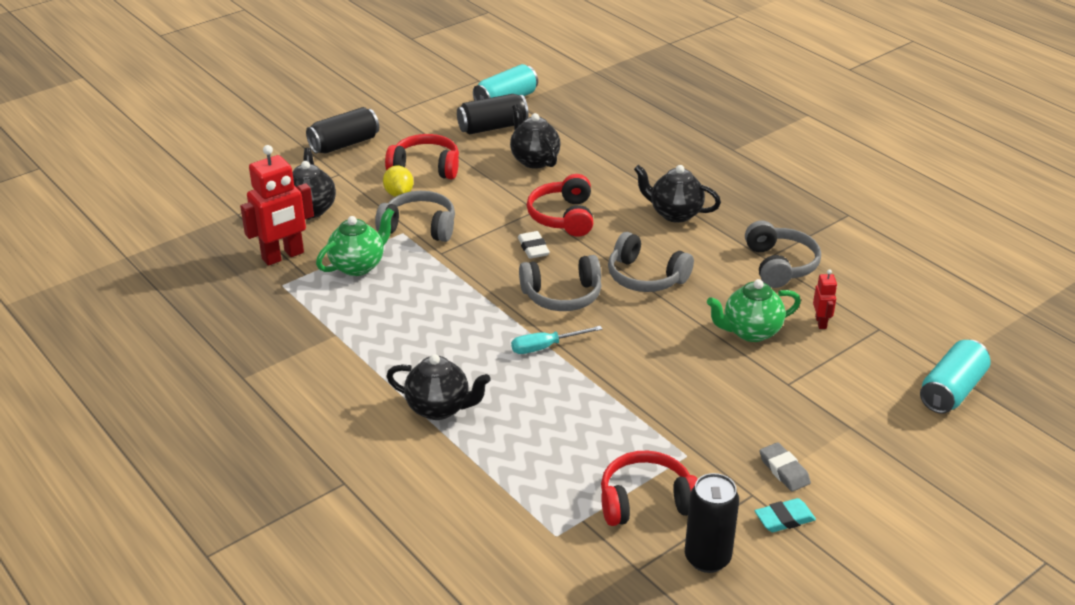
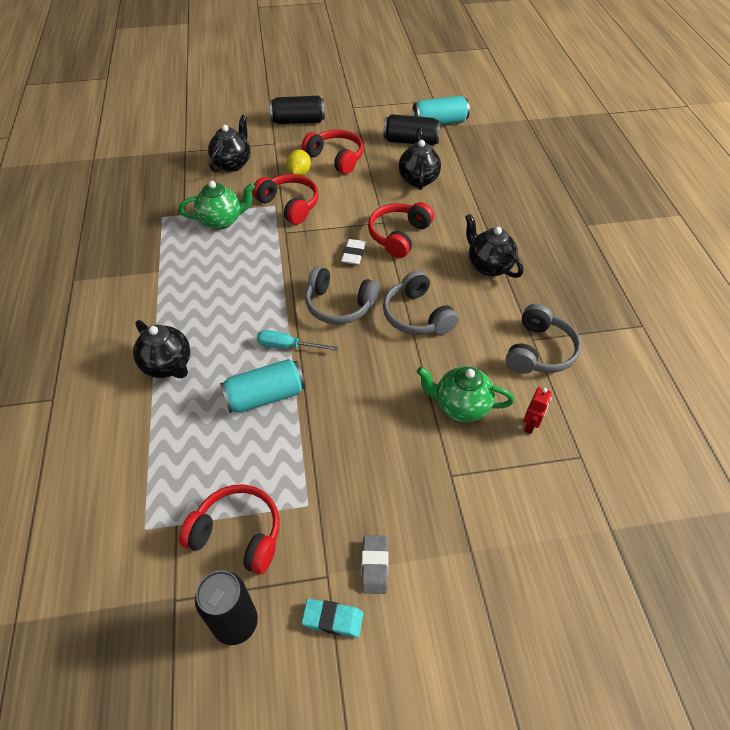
camera: 30 degrees right, 15 degrees up
(283, 256) = (182, 194): red robot -> none
(419, 227) = (289, 205): grey headphones -> red headphones
(951, 390) = (601, 560): turquoise can -> turquoise can (265, 396)

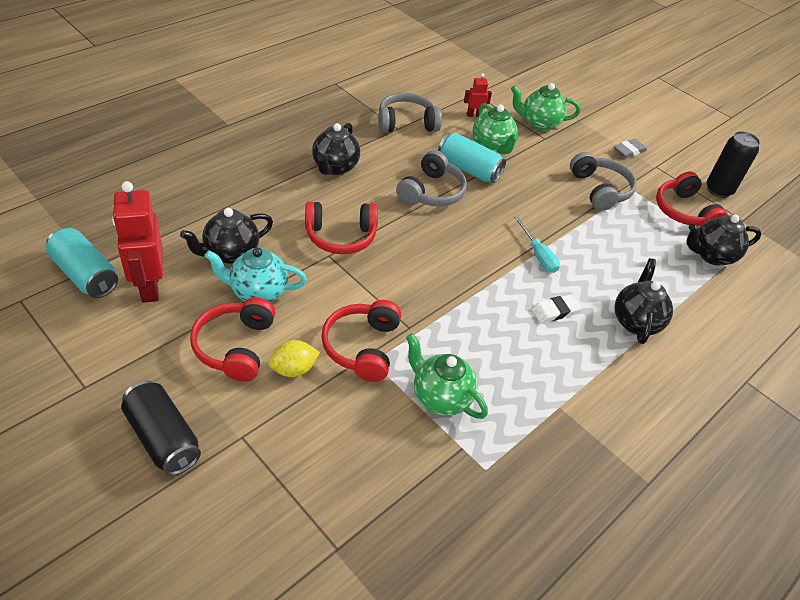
camera: 130 degrees left, 5 degrees down
(232, 164) = (325, 459): black teapot -> black teapot (711, 255)
(265, 396) = (591, 246): turquoise can -> turquoise can (468, 169)
(333, 619) = (670, 156): turquoise eraser -> none
(339, 305) = (466, 242): grey headphones -> grey headphones (600, 190)
(353, 254) = (395, 258): white eraser -> white eraser (555, 311)
(372, 179) = (258, 292): none -> turquoise teapot
(411, 141) = (149, 287): black can -> red robot
(484, 490) = (539, 123): none -> green teapot

